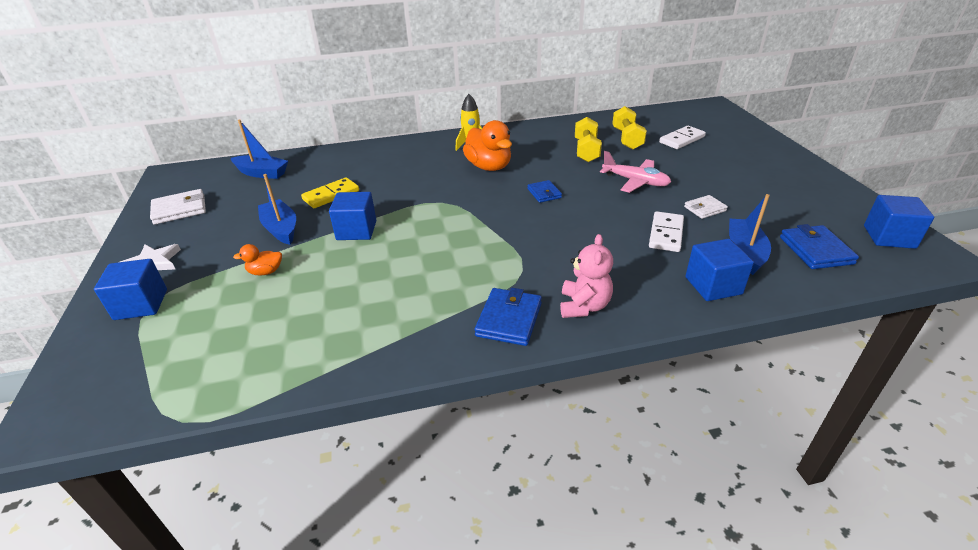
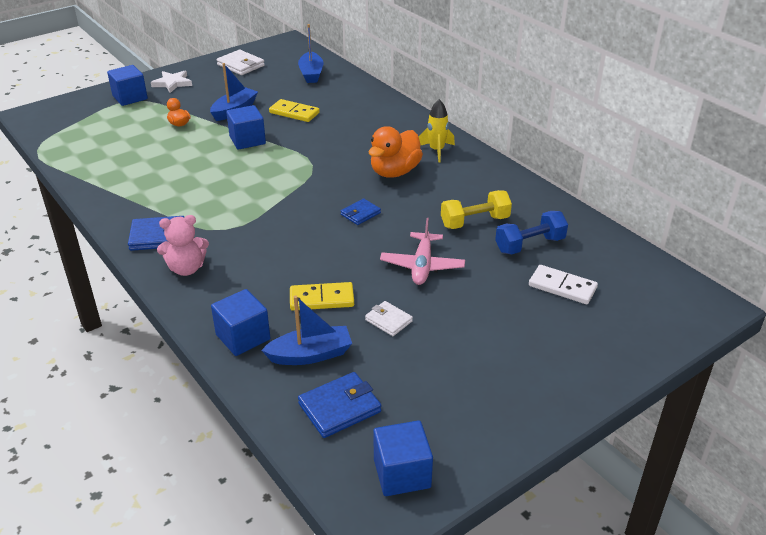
camera: 65 degrees right, 0 degrees up
(627, 139) = (530, 245): yellow dumbbell -> blue dumbbell
(666, 234) = (321, 299): white domino -> yellow domino

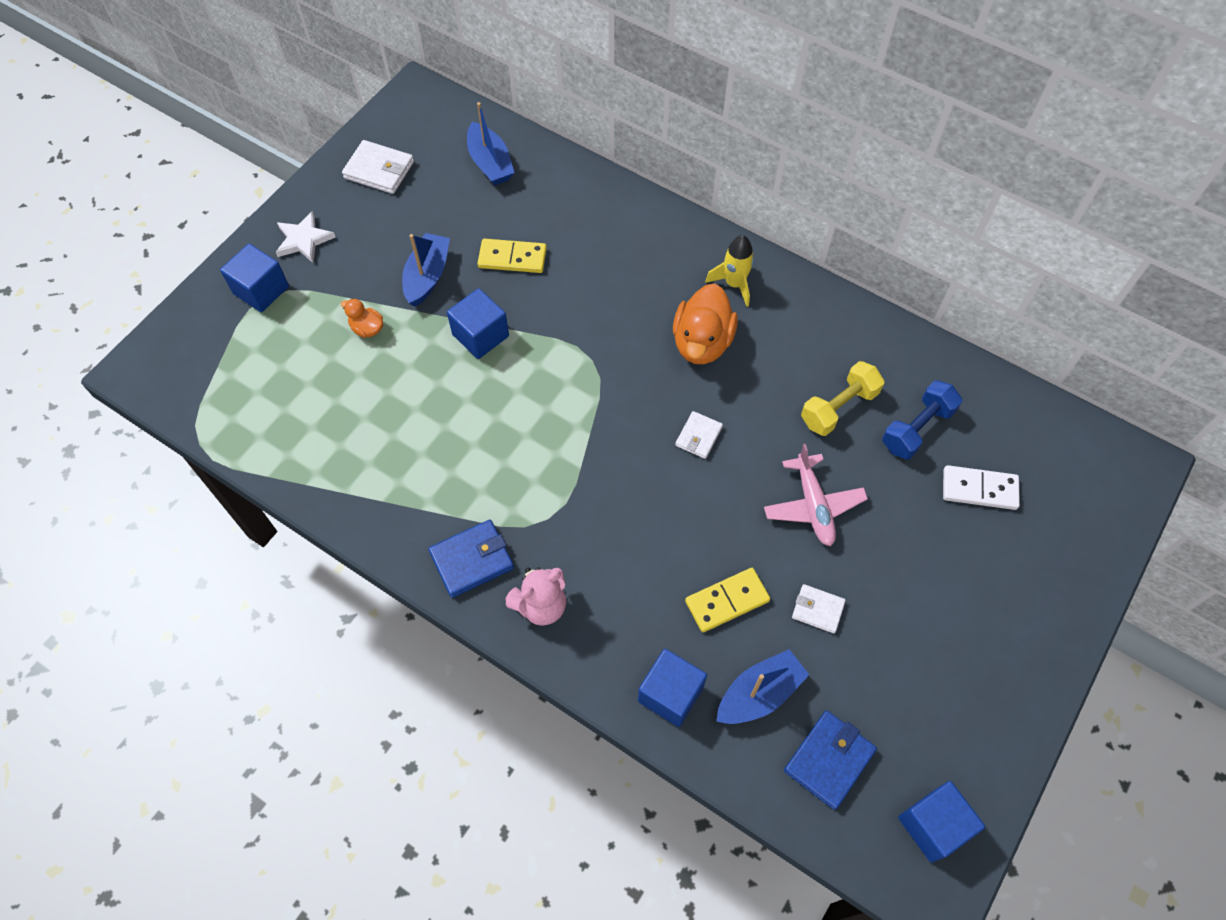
camera: 20 degrees left, 25 degrees up
(360, 214) = (698, 436): blue wallet -> white wallet

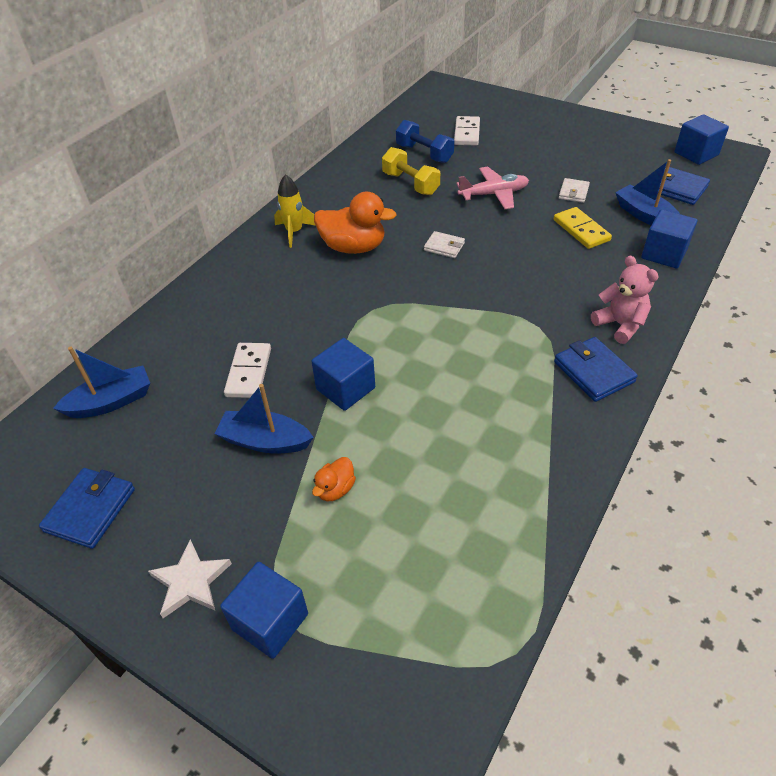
camera: 90 degrees left, 15 degrees down
(379, 170) = (90, 510): white wallet -> blue wallet
(512, 258) = (248, 372): yellow domino -> white domino

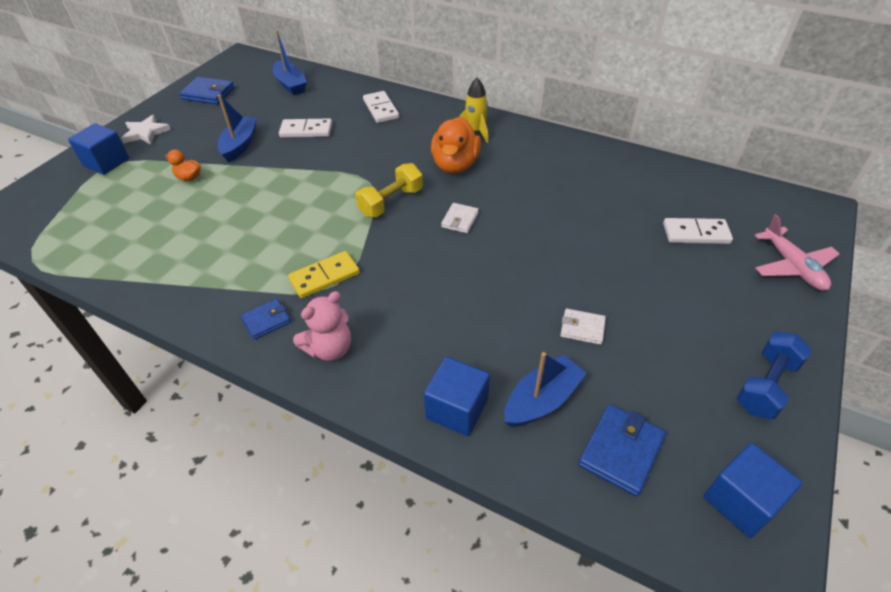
camera: 85 degrees right, 0 degrees up
(220, 304) = (381, 109): none -> white domino
(345, 388) = (280, 174): blue cube -> none
(410, 184) = (569, 193): yellow dumbbell -> yellow dumbbell (391, 202)
(424, 154) = (634, 201): blue dumbbell -> blue dumbbell (766, 385)
(493, 194) = (562, 256): pink plane -> pink plane (792, 266)
(581, 230) = (500, 330): yellow domino -> yellow domino (324, 277)
(593, 372) = (266, 320): blue wallet -> blue wallet, size x0.63

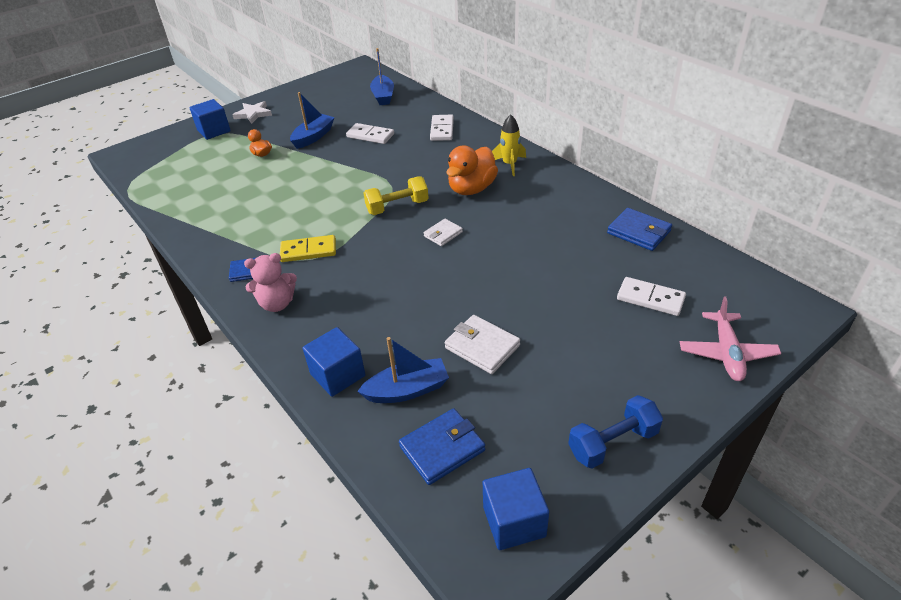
camera: 25 degrees right, 5 degrees down
(208, 93) = (316, 92): blue wallet -> blue wallet (639, 232)
(582, 328) = (482, 347): white wallet -> white wallet, size x1.58

